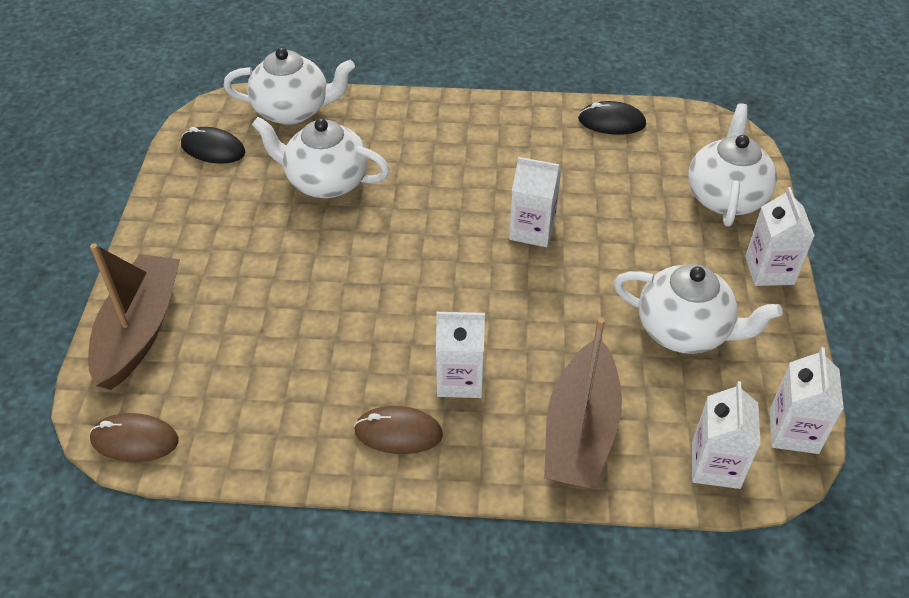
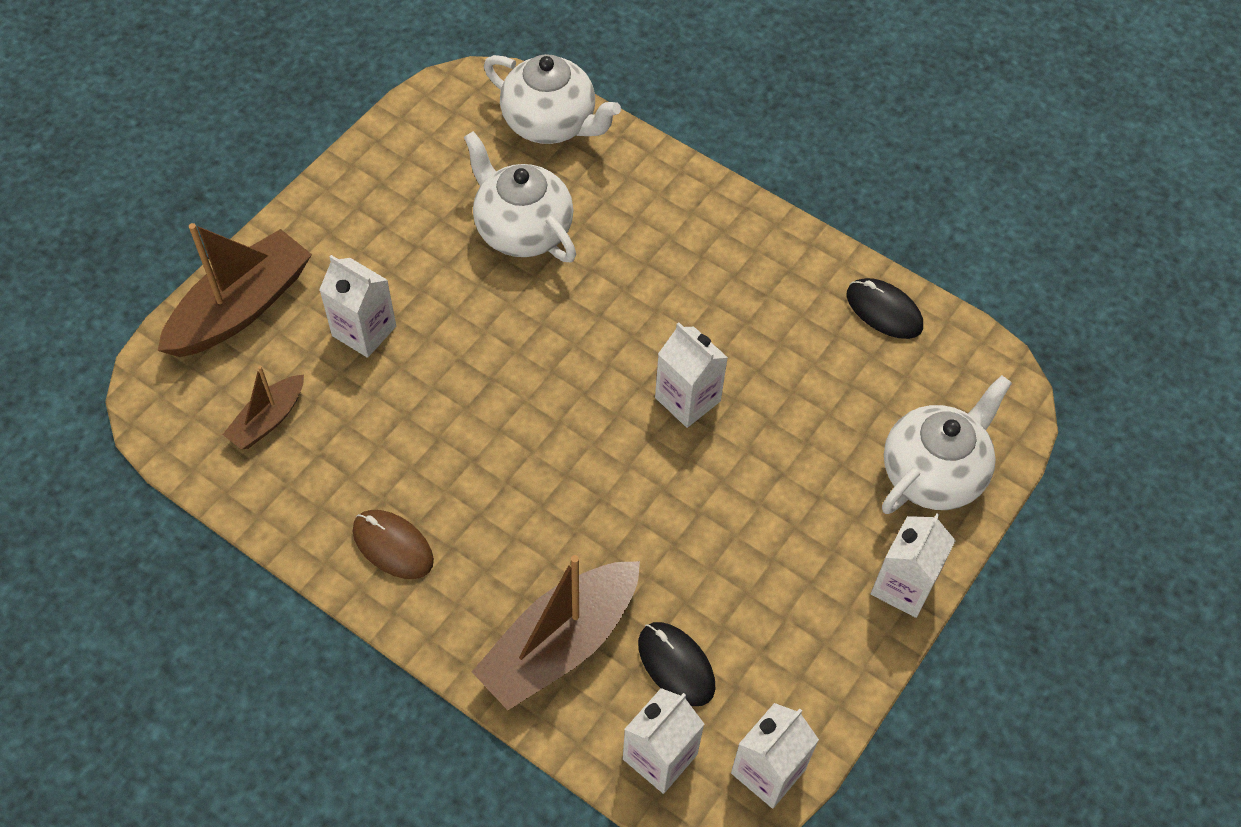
camera: 30 degrees right, 10 degrees up
(135, 440) = (167, 420): brown mouse -> none
(213, 149) = (439, 132): black mouse -> black mouse (676, 665)
(224, 397) = (268, 420): none -> brown boat
(460, 379) = (488, 524): white carton -> white carton (364, 331)
(685, 330) = (751, 601): white teapot -> none

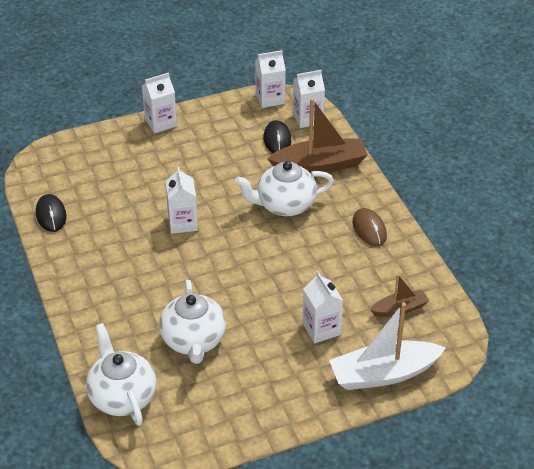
camera: 145 degrees left, 15 degrees down
(241, 308) = (383, 374): brown boat -> white boat
(933, 472) = (104, 149): white teapot -> white teapot (284, 205)

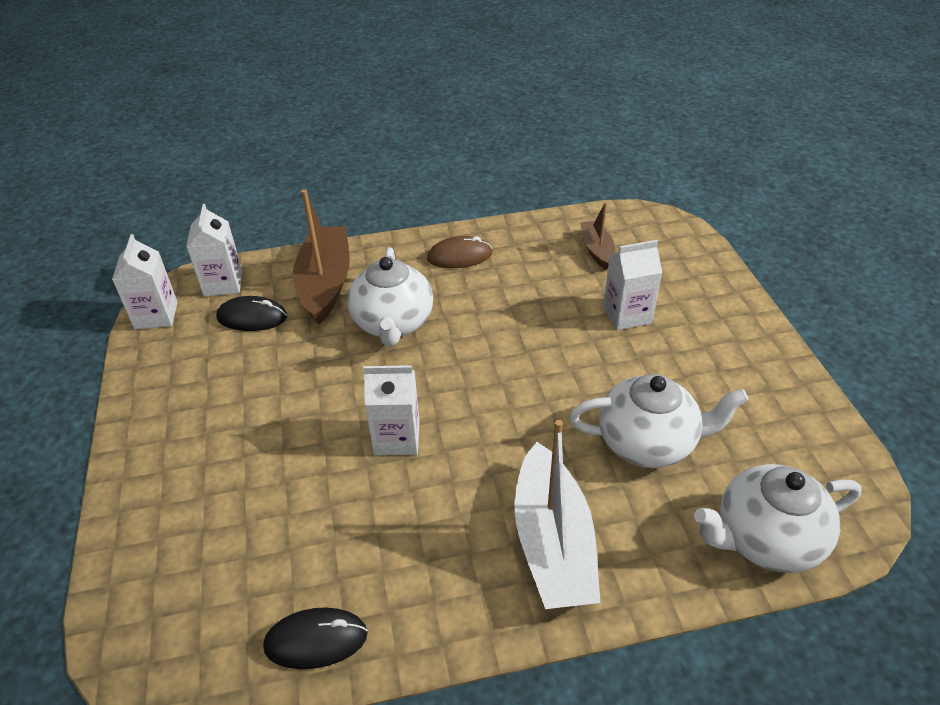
camera: 80 degrees left, 0 degrees up
(160, 123) = (136, 450): white carton -> none
(383, 374) = (698, 274): white boat -> white boat (552, 543)

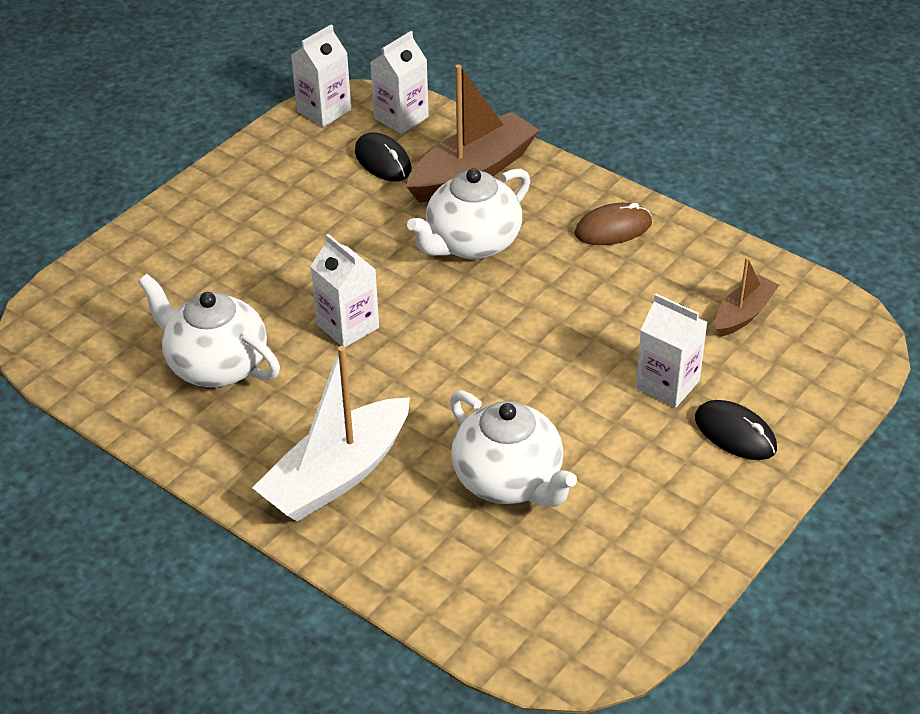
camera: 50 degrees right, 0 degrees up
(316, 640) = (133, 398): black mouse -> black mouse (735, 433)
(459, 256) = (613, 228): brown mouse -> brown mouse turned 60 degrees counterclockwise
(765, 539) = (475, 607): white teapot -> white teapot (215, 365)

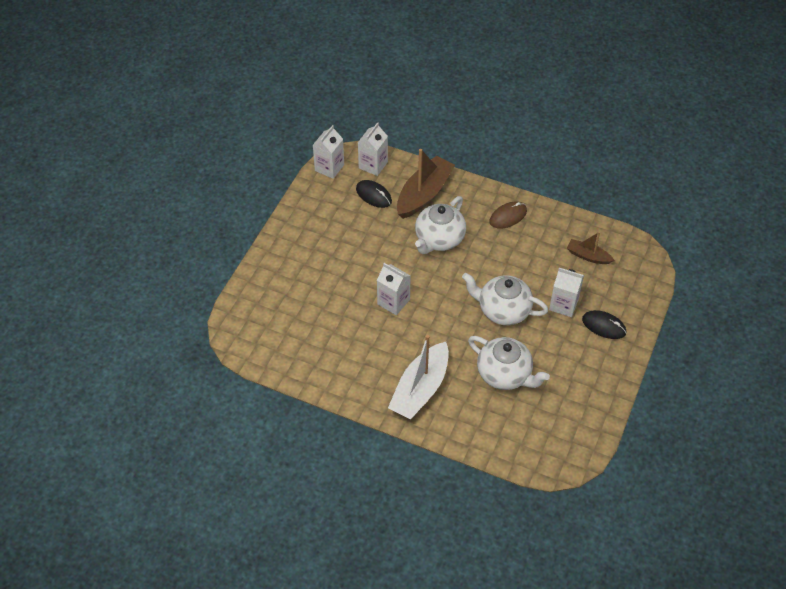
camera: 15 degrees left, 10 degrees up
(215, 365) = (334, 338): white teapot -> white teapot (502, 310)
(743, 314) = (588, 256): brown boat -> brown boat turned 90 degrees counterclockwise

